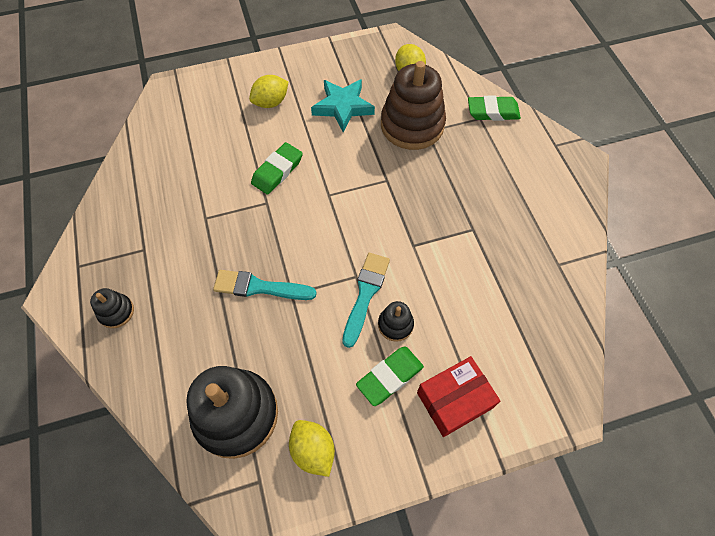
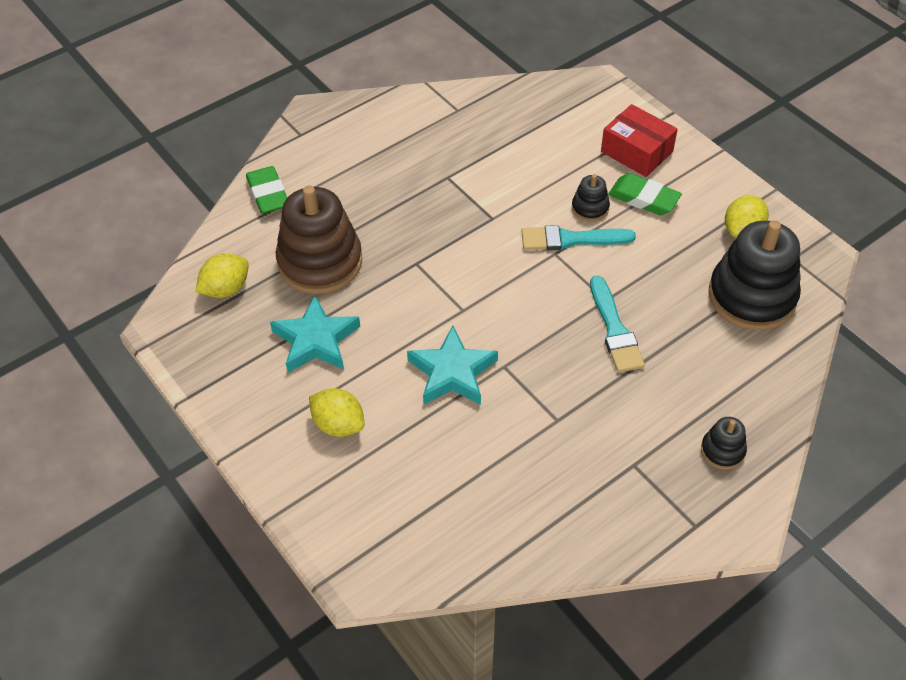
camera: 110 degrees left, 10 degrees down
(277, 171) = (452, 372): green eraser -> turquoise star

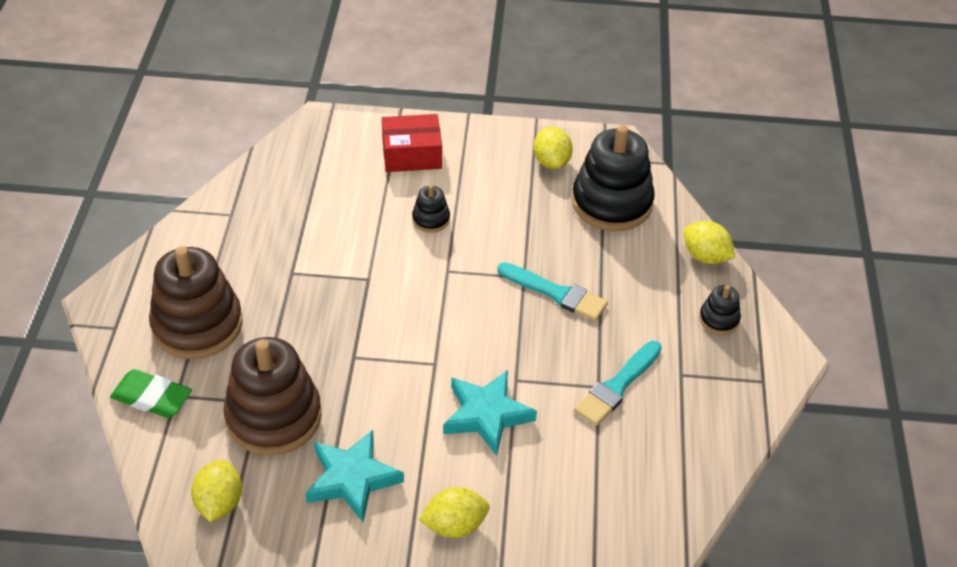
camera: 50 degrees left, 5 degrees down
(348, 168) = (197, 325): none -> brown stacking toy
(571, 239) = (446, 252): turquoise brush -> turquoise brush (617, 386)
(643, 198) = (459, 185): green eraser -> none
(778, 395) = (705, 256): none -> yellow lemon

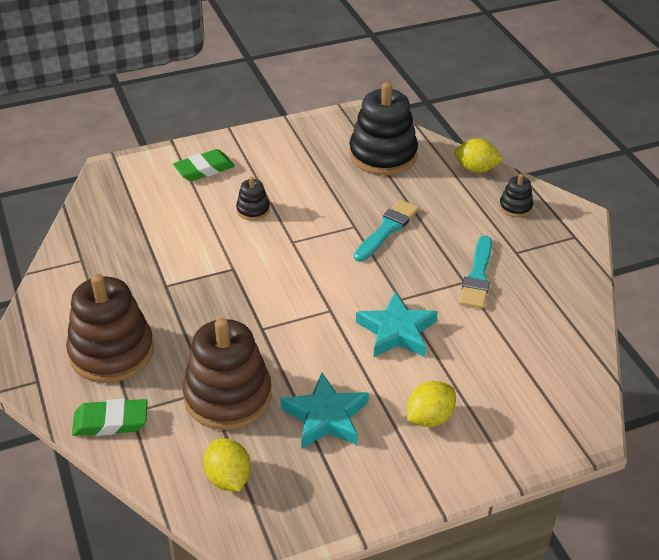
camera: 25 degrees left, 5 degrees down
(412, 154) = (204, 169): red box -> green eraser
(551, 162) = (317, 141): yellow lemon -> none
(556, 293) = (387, 229): turquoise brush -> turquoise brush turned 60 degrees counterclockwise

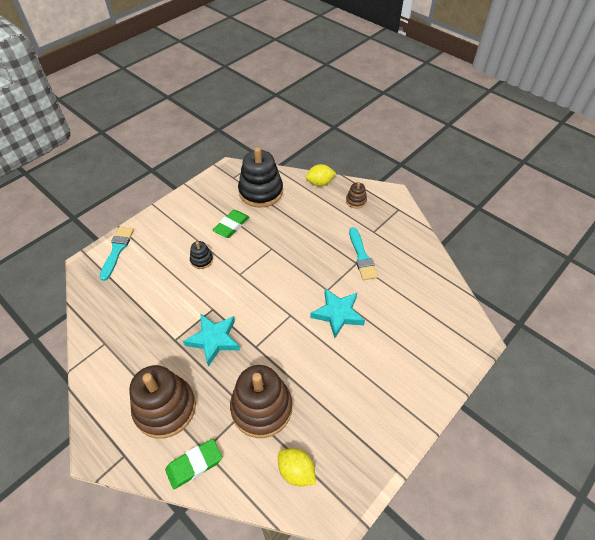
camera: 25 degrees left, 10 degrees up
(204, 169) = (153, 241): green eraser -> green eraser (231, 226)
(325, 417) = (330, 395): turquoise star -> turquoise star (214, 340)
(387, 229) = (292, 243): turquoise brush -> turquoise brush (117, 250)
(429, 418) = (390, 367): yellow lemon -> none
(515, 207) = (356, 201): black stacking toy -> brown stacking toy

